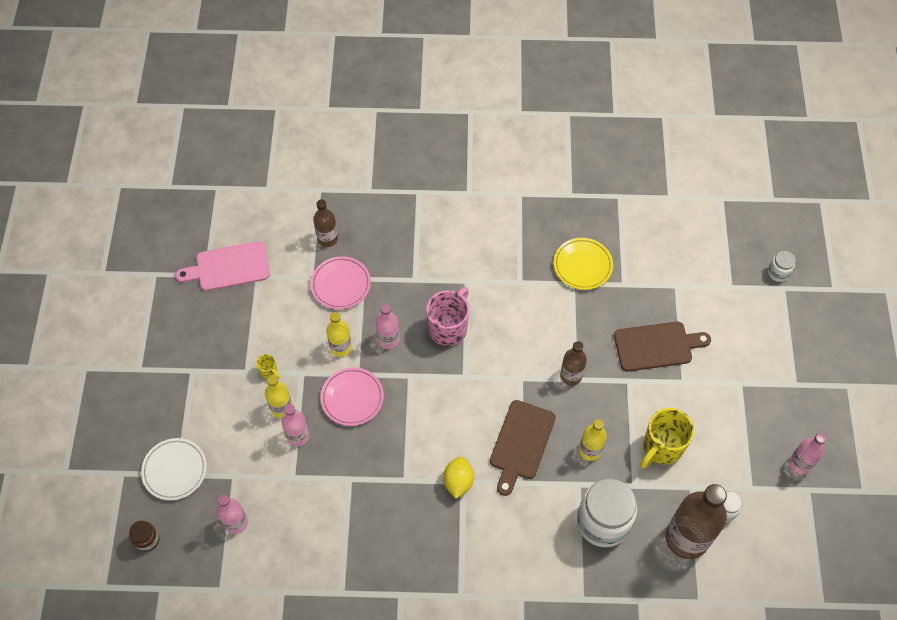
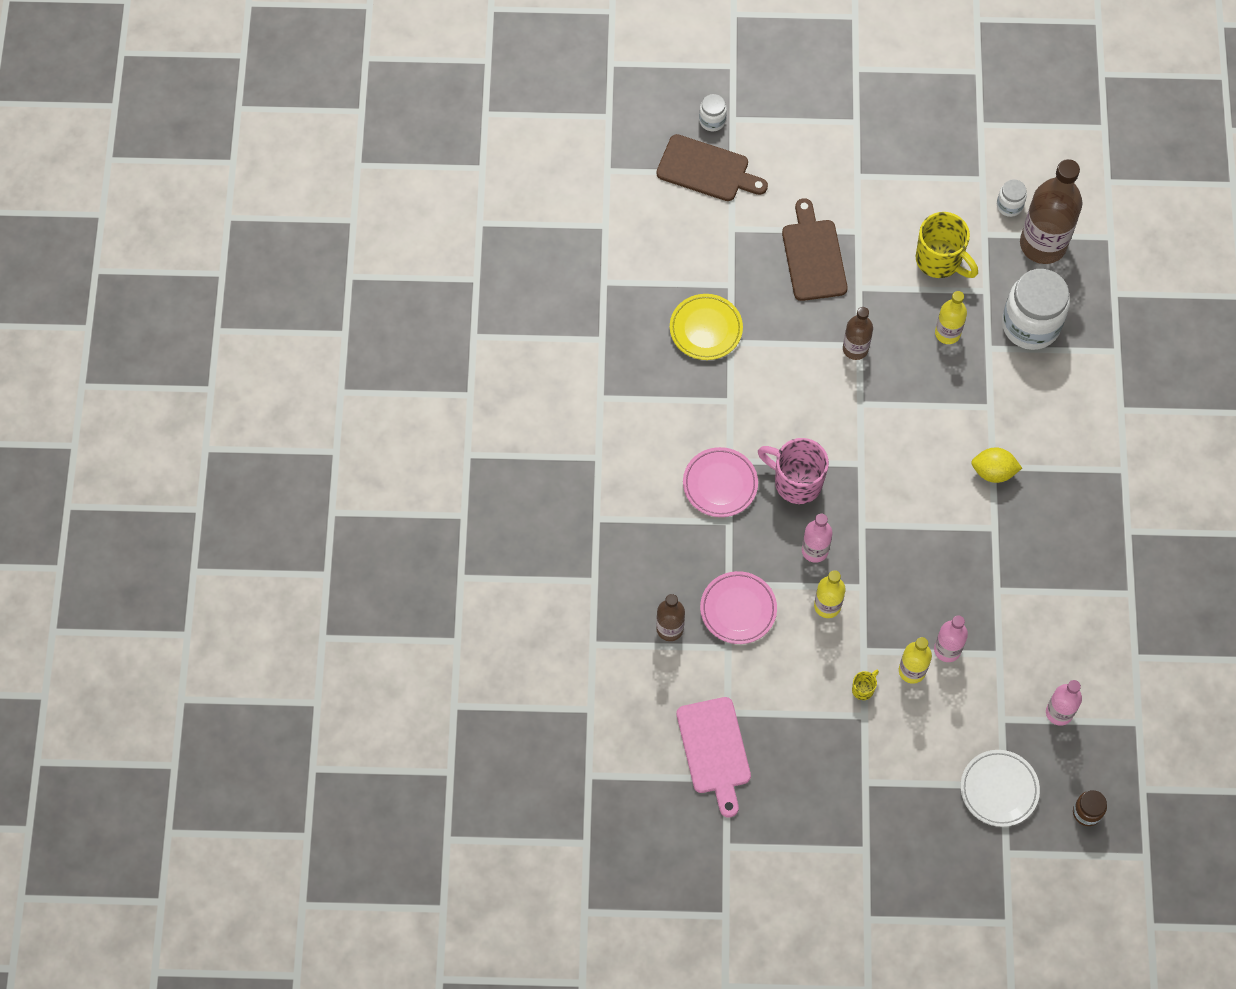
camera: 90 degrees left, 5 degrees up
(352, 398) = (894, 590): pink plate -> pink plate (720, 484)
(521, 443) = (943, 404): brown cutting board -> brown cutting board (707, 170)
(800, 464) = (951, 128): pink bottle -> none

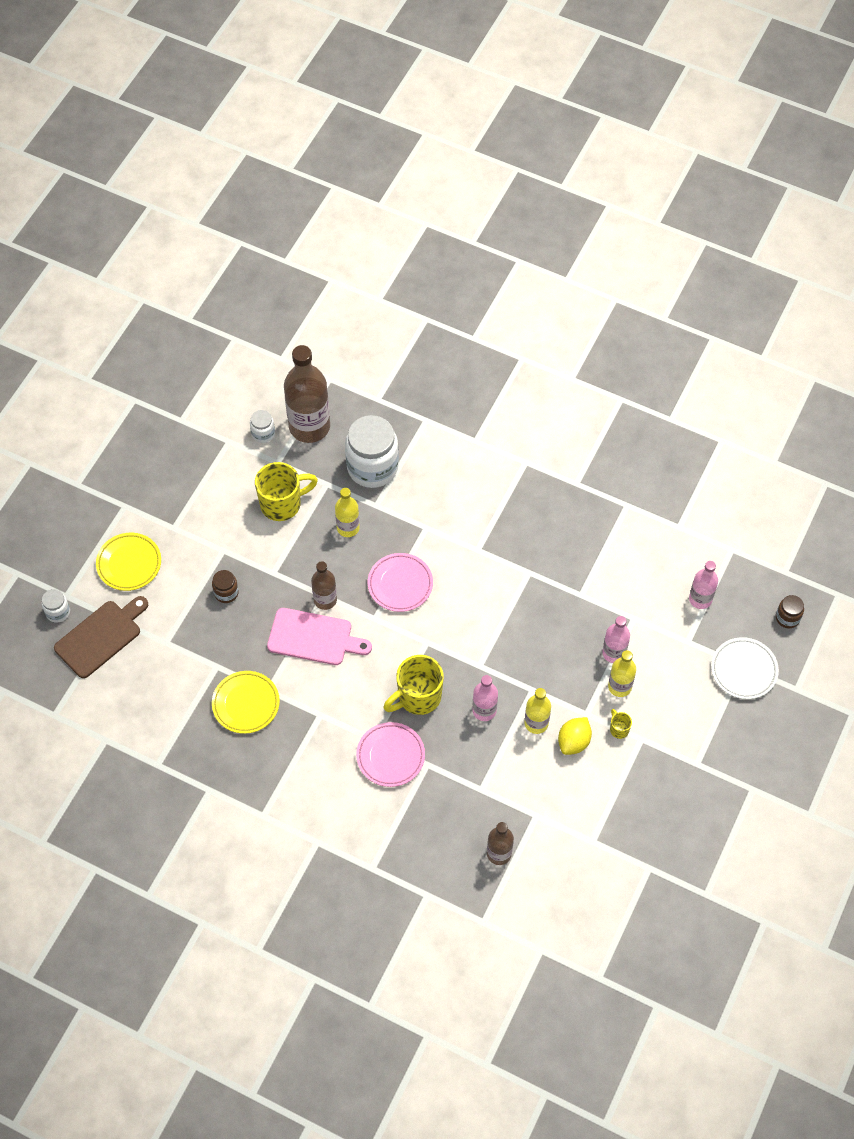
camera: 65 degrees left, 5 degrees down
(714, 750) = (620, 866): pink cutting board -> pink cutting board (314, 637)
(738, 609) = (507, 792): pink plate -> pink plate (400, 584)
(796, 156) = (129, 563): none -> yellow plate
(796, 482) = (418, 697): pink mug -> yellow mug
(813, 256) = (226, 593): brown cutting board -> brown jar
(993, 472) = (482, 551): yellow lemon -> yellow lemon (573, 742)

